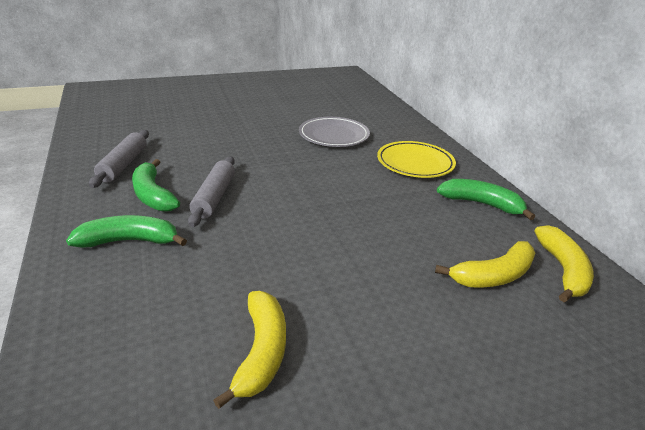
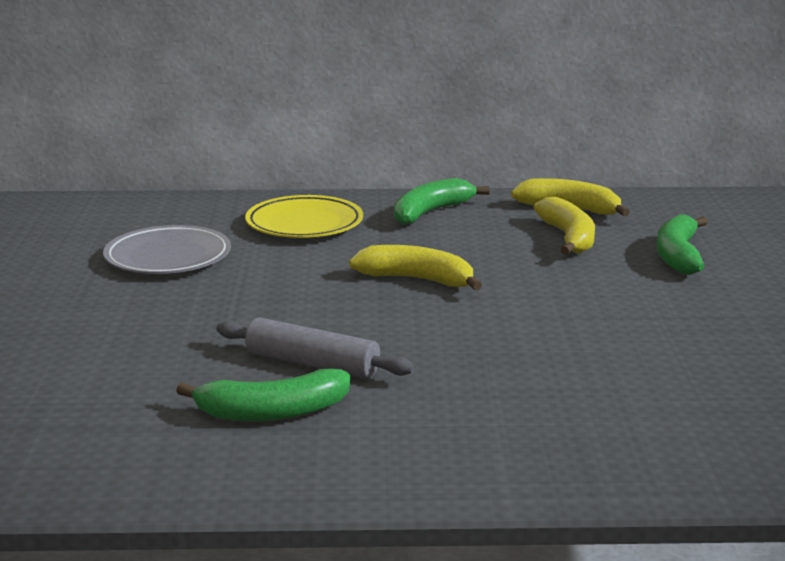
camera: 70 degrees left, 10 degrees down
(123, 165) = (132, 438): grey rolling pin -> none
(129, 241) = (406, 432): green banana -> green banana (678, 256)
(261, 352) = (657, 362): yellow banana -> yellow banana (417, 280)

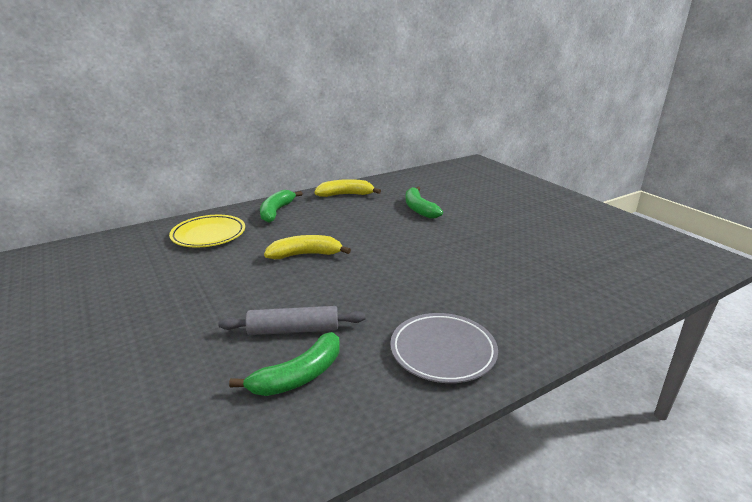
camera: 30 degrees left, 5 degrees up
(168, 257) = (134, 279): grey plate -> grey plate (443, 351)
(568, 238) = (360, 211): yellow banana -> none

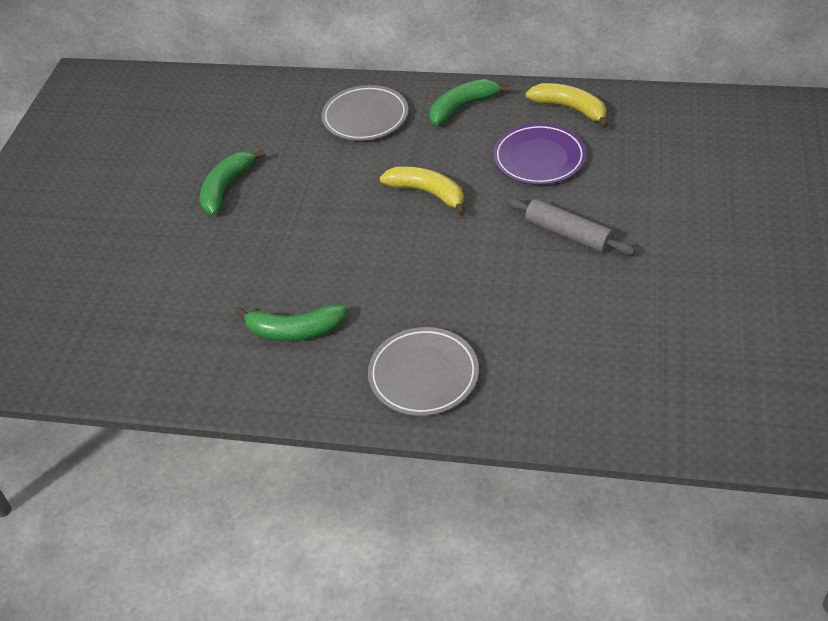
camera: 45 degrees right, 20 degrees up
(208, 235) = (365, 117): yellow plate -> grey plate
(294, 330) = (332, 283): grey rolling pin -> grey rolling pin (568, 234)
(357, 217) = (539, 158): none -> purple plate
(419, 209) = (630, 176): green banana -> green banana (226, 188)

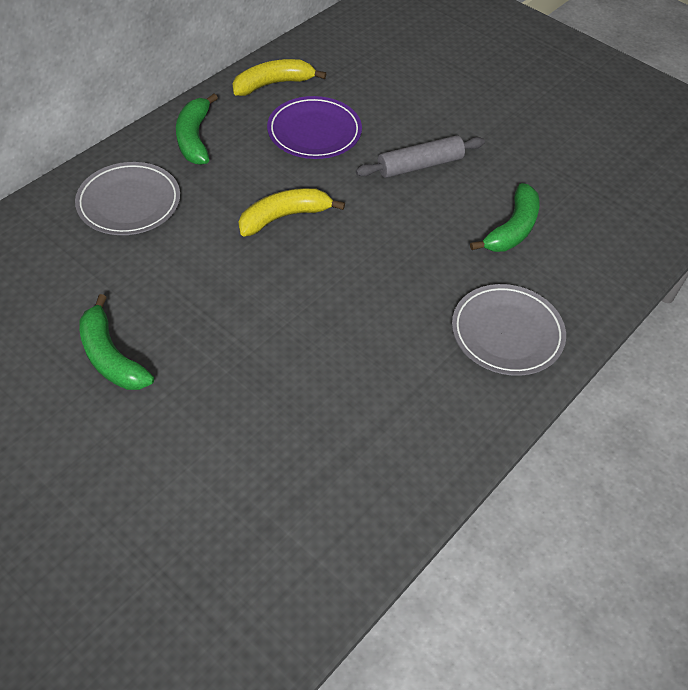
camera: 65 degrees left, 5 degrees up
(295, 331) = (377, 397): green banana -> green banana (512, 229)

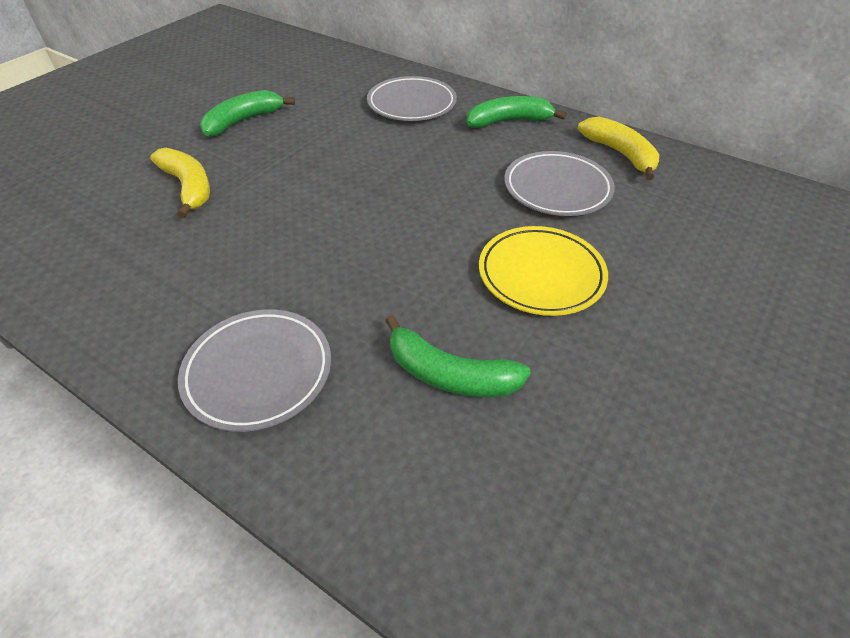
camera: 85 degrees right, 5 degrees down
(284, 217) = (417, 183): yellow banana -> yellow banana (188, 187)
(314, 132) = (557, 188): purple plate -> grey plate
(420, 165) = (541, 274): grey rolling pin -> yellow plate

